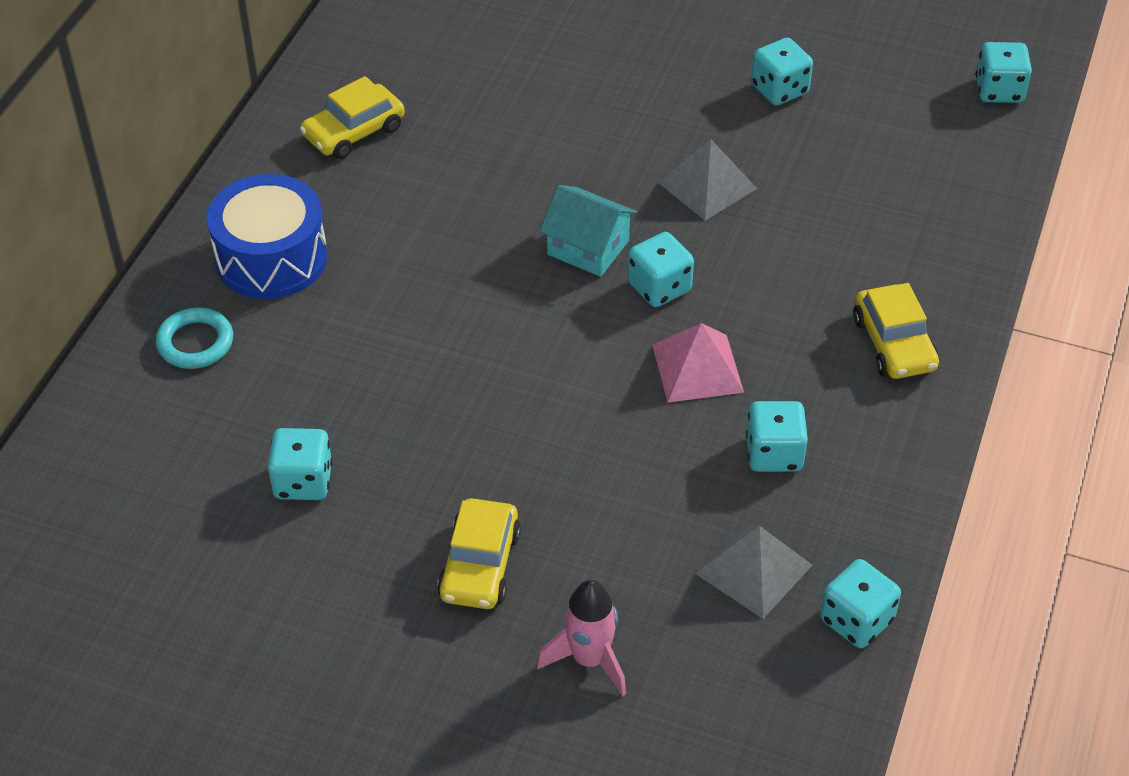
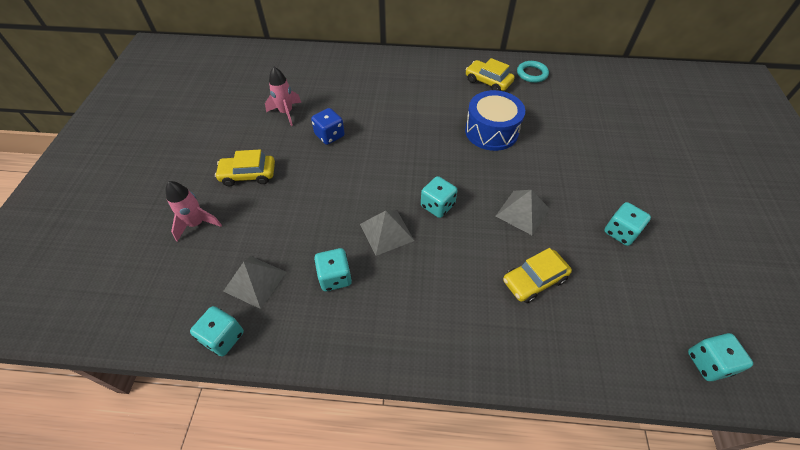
camera: 75 degrees right, 5 degrees up
(195, 343) = (351, 69): turquoise ring -> turquoise ring (532, 74)
(271, 258) = (403, 77): blue drum -> blue drum (491, 131)
(303, 481) = (286, 113): turquoise dice -> pink rocket
(413, 413) = (329, 135): none -> blue dice
(588, 248) = (453, 172): turquoise house -> none
(697, 368) = (386, 232): pink pyramid -> grey pyramid
(894, 343) = (436, 327): yellow car -> yellow car (534, 280)

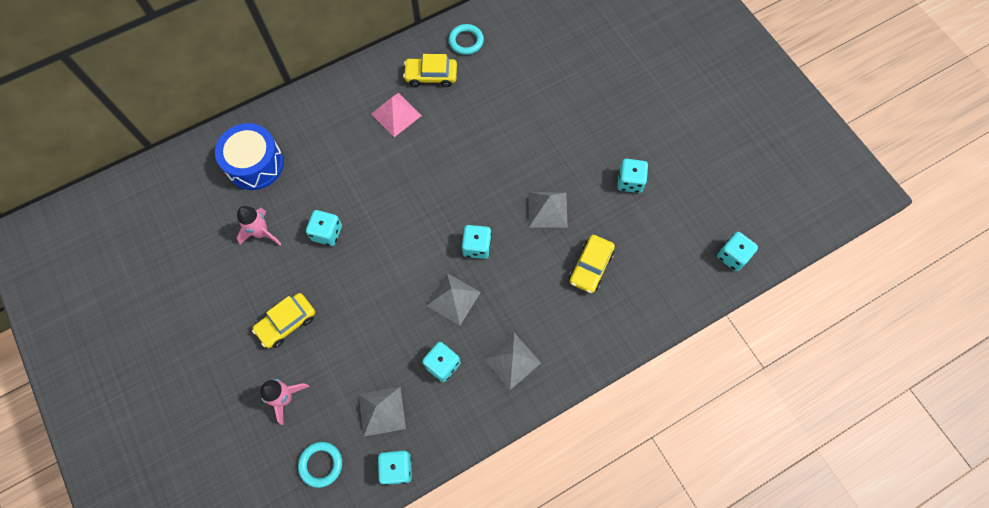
camera: 35 degrees left, 15 degrees up
(172, 290) = (321, 464): none -> turquoise ring
(329, 135) = (327, 233): blue dice -> turquoise dice
(399, 314) = (512, 360): none -> grey pyramid
(442, 91) = (396, 114): none -> pink pyramid
(491, 131) = (472, 137): blue drum -> blue drum (255, 164)

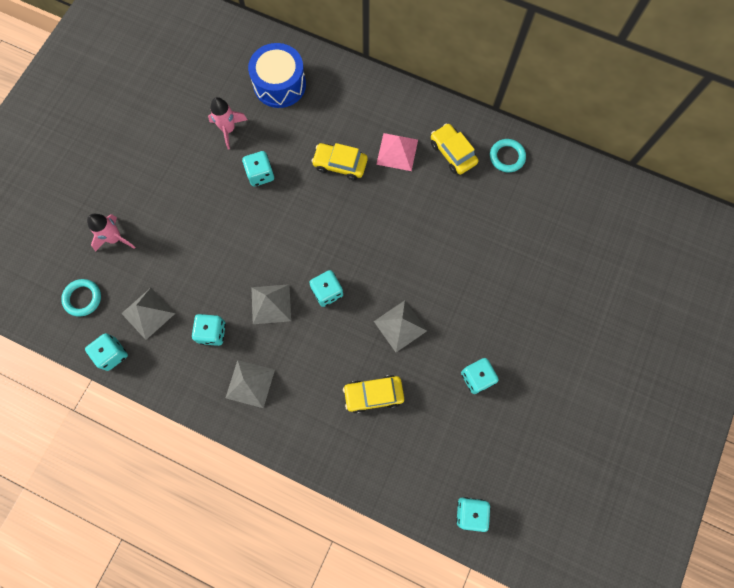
camera: 55 degrees right, 5 degrees up
(287, 323) = (171, 198): yellow car -> yellow car (340, 164)

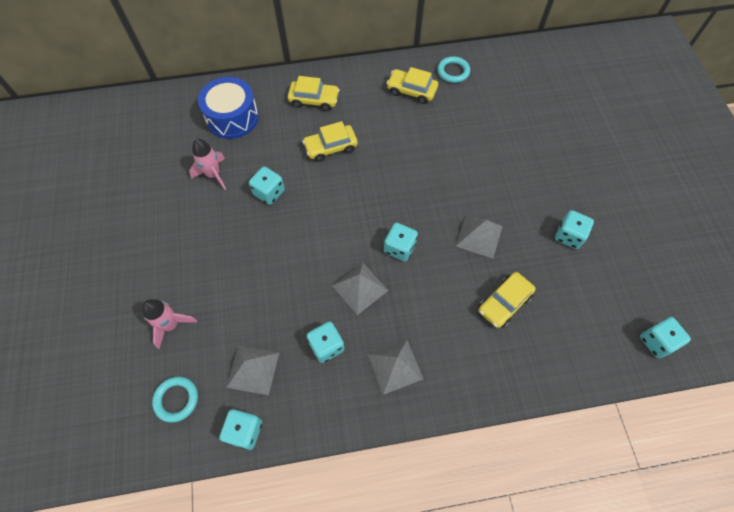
camera: 35 degrees left, 10 degrees down
(360, 109) = (314, 100): none -> yellow car
(397, 151) = (368, 113): pink pyramid -> none

